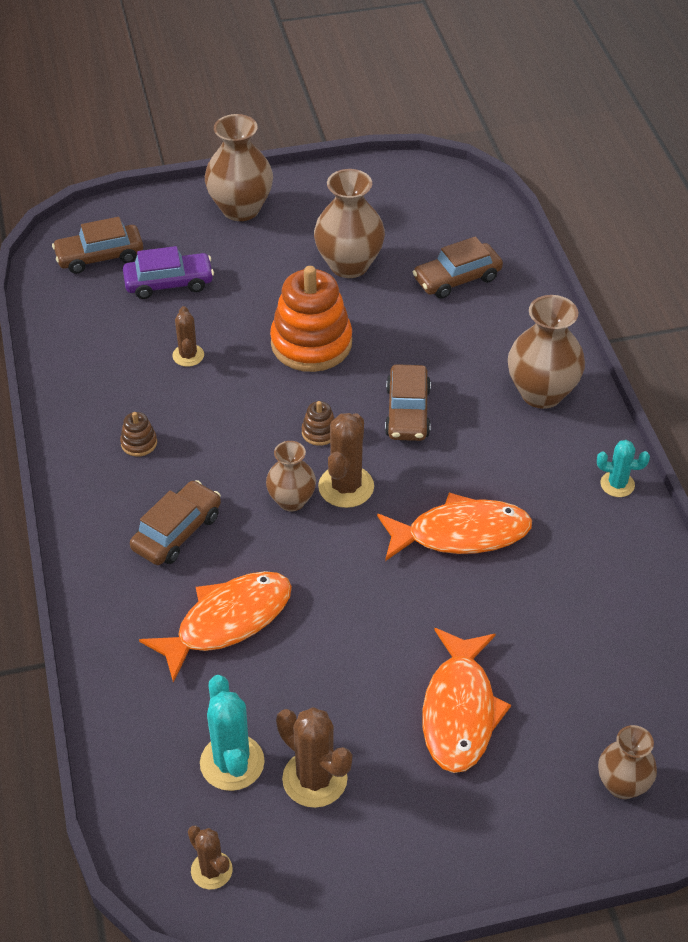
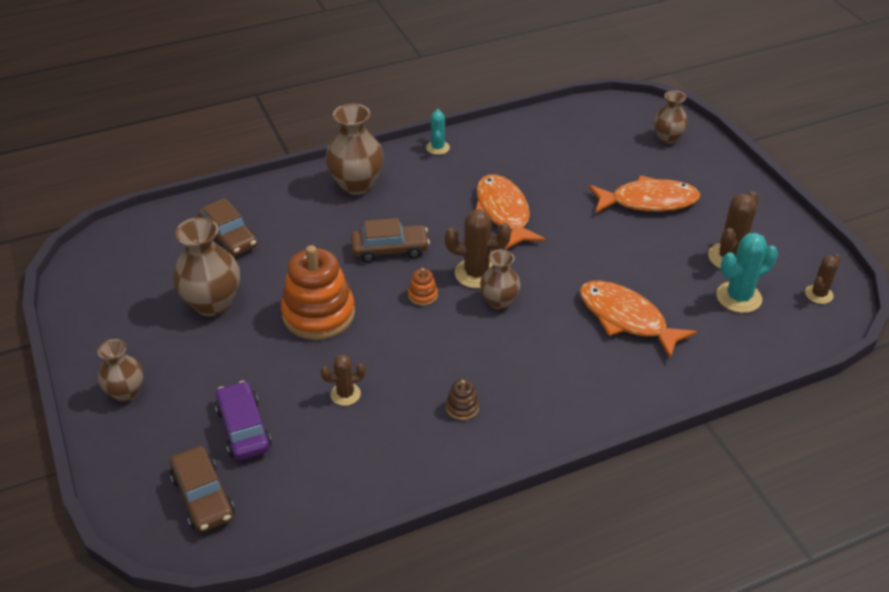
camera: 100 degrees left, 5 degrees down
(177, 532) = (552, 363): brown car -> none
(241, 209) = (126, 392): brown vase -> brown vase, size x0.62
(319, 432) = (423, 295): brown stacking toy -> orange stacking toy

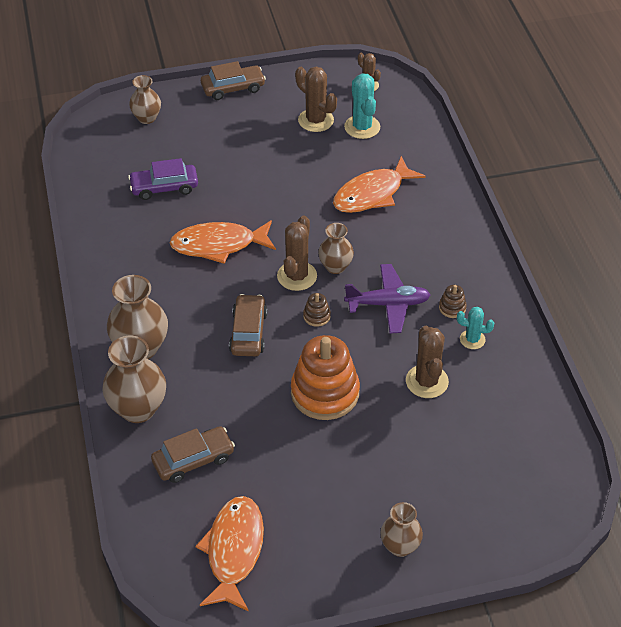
camera: 80 degrees left, 5 degrees up
(203, 496) = (526, 486): brown car -> brown car (233, 88)
(212, 303) = (292, 476): brown vase -> brown vase (138, 409)
(244, 428) = (456, 455): purple car -> purple car (164, 187)
(345, 394) = (427, 381): brown cactus -> brown cactus, size x1.63
(423, 295) = (316, 316): orange stacking toy -> brown stacking toy
(437, 148) = (101, 278): turquoise cactus -> turquoise cactus (472, 339)
(454, 350) = (388, 304): none -> purple plane
(648, 201) = (232, 150): orange fish -> orange fish (234, 551)

